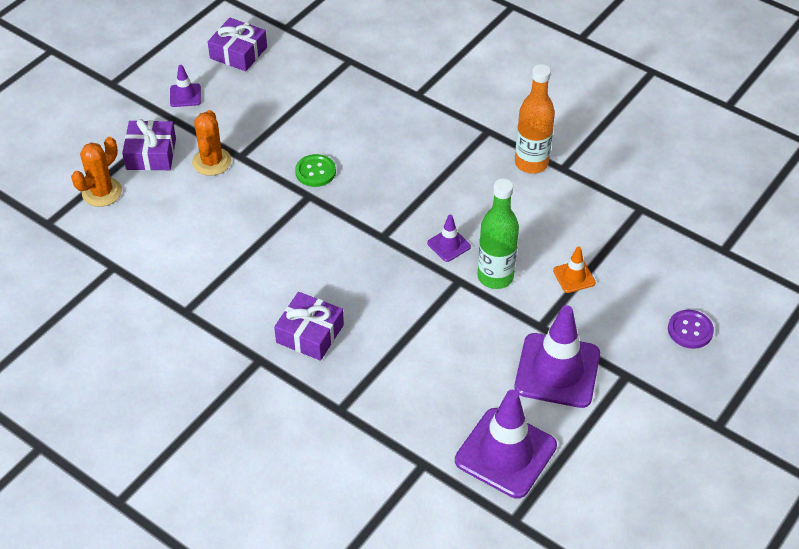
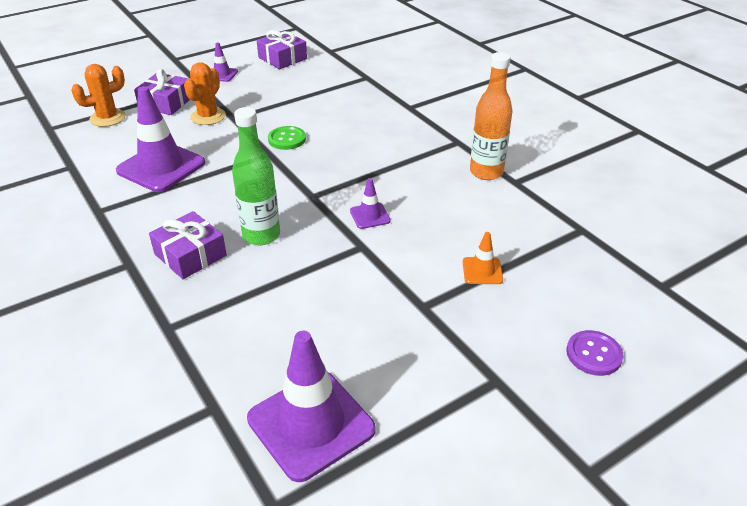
camera: 20 degrees right, 10 degrees down
(495, 277) = (400, 252): green bottle -> green bottle (261, 235)
(557, 371) = (418, 354): purple traffic cone -> purple traffic cone (161, 167)

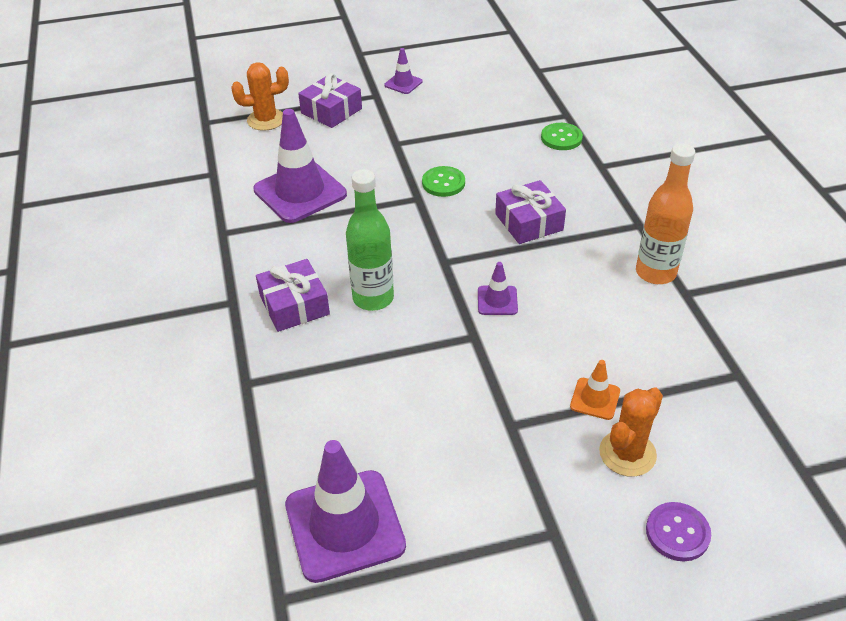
camera: 20 degrees right, 5 degrees up
(208, 116) = (369, 137): orange cactus -> orange cactus (627, 453)
(282, 58) = (478, 72): purple gift -> purple gift (529, 222)
(370, 93) = (561, 138): none -> green button

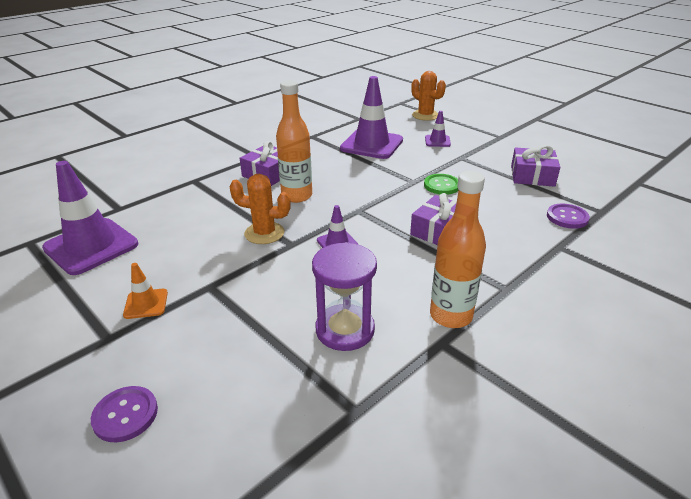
camera: 60 degrees right, 10 degrees down
(331, 111) = (462, 129): purple gift -> purple gift (532, 176)
(373, 298) = (297, 196): green bottle -> orange bottle
(403, 83) = (529, 140): purple traffic cone -> purple traffic cone (437, 141)
(561, 138) = (567, 217): green button -> purple button
(595, 399) = (262, 321): orange traffic cone -> orange traffic cone (146, 304)
(627, 453) = (208, 357): orange cactus -> orange cactus (264, 233)
(638, 345) = (345, 330): none -> purple hourglass

